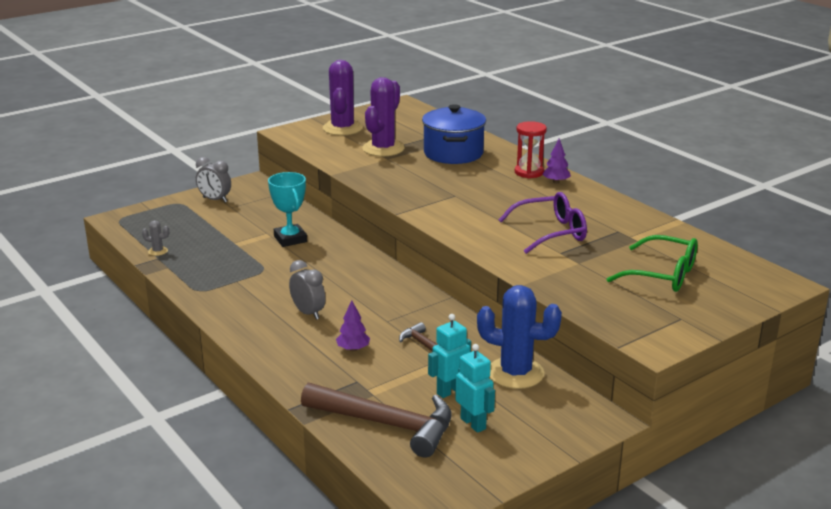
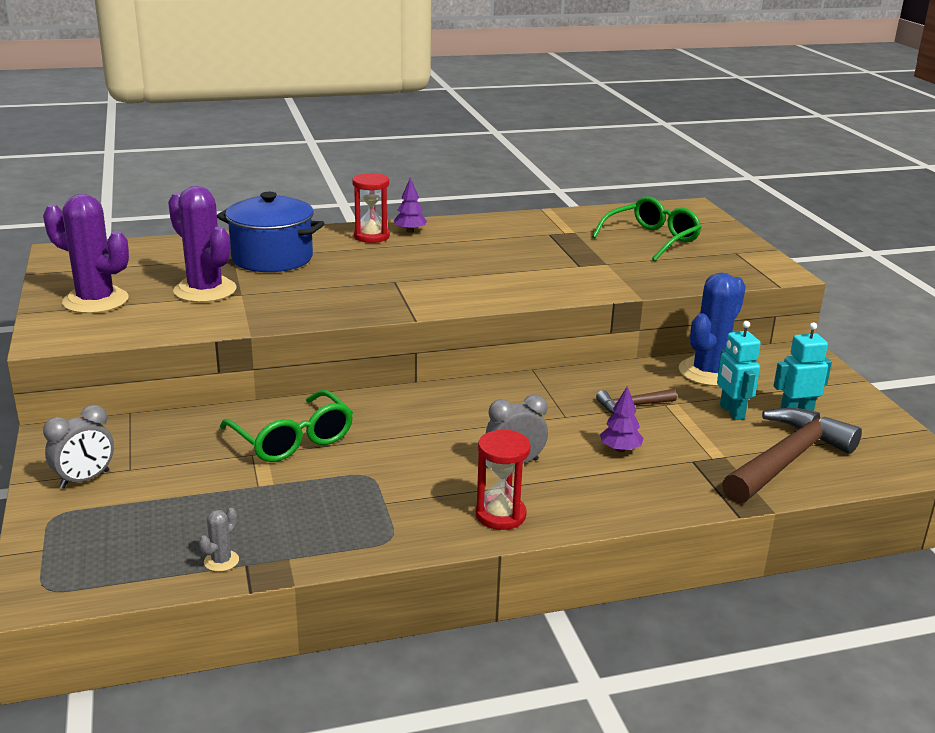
camera: 70 degrees left, 0 degrees up
(242, 319) = (500, 515): none -> red hourglass
(290, 239) = (292, 439): turquoise trophy -> green glasses
(550, 232) = (531, 259): purple glasses -> none

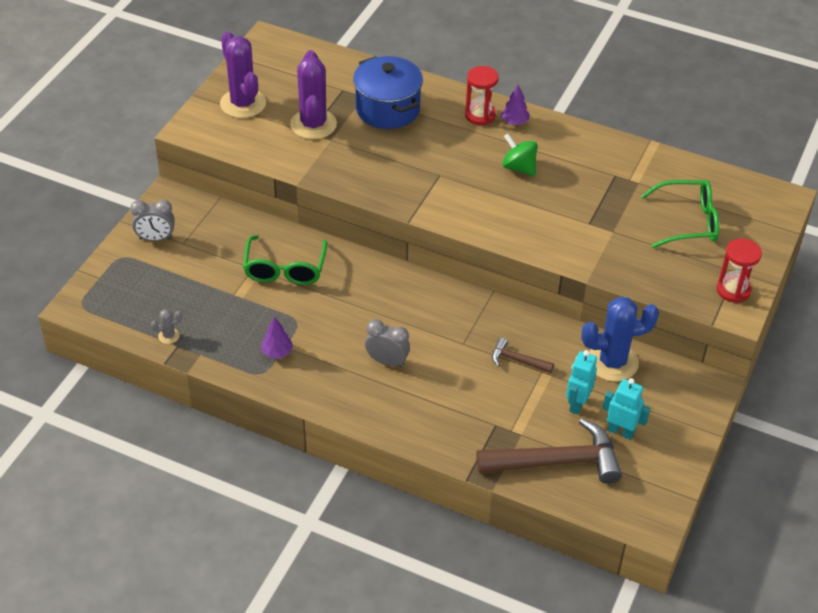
camera: 40 degrees right, 20 degrees up
(461, 254) = (519, 167): none -> green spinning top
(500, 515) = (334, 393): red hourglass -> red hourglass (733, 290)
(620, 449) = (462, 389): purple tree -> purple tree (277, 352)

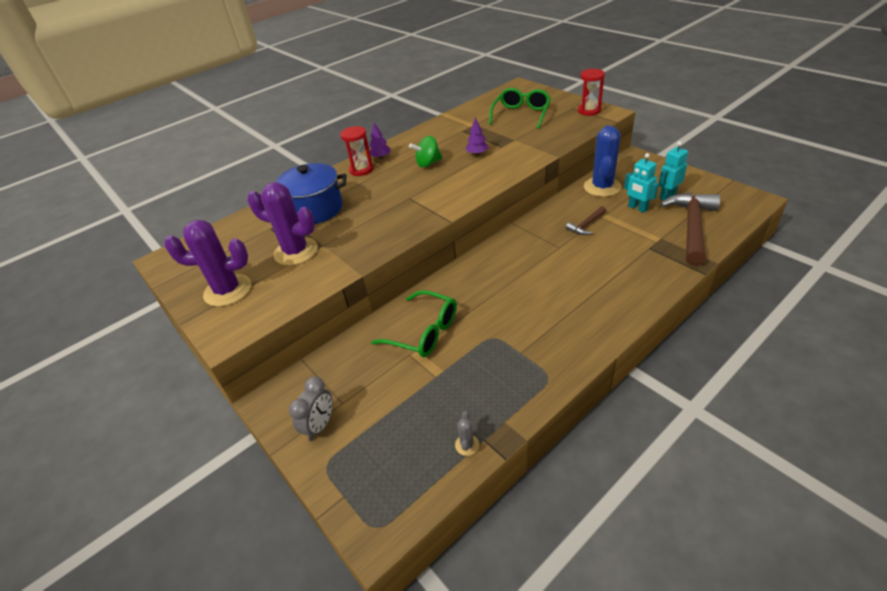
camera: 60 degrees left, 5 degrees down
(277, 352) = (526, 359): purple tree -> purple tree (477, 154)
(387, 361) = (563, 291): grey clock -> none

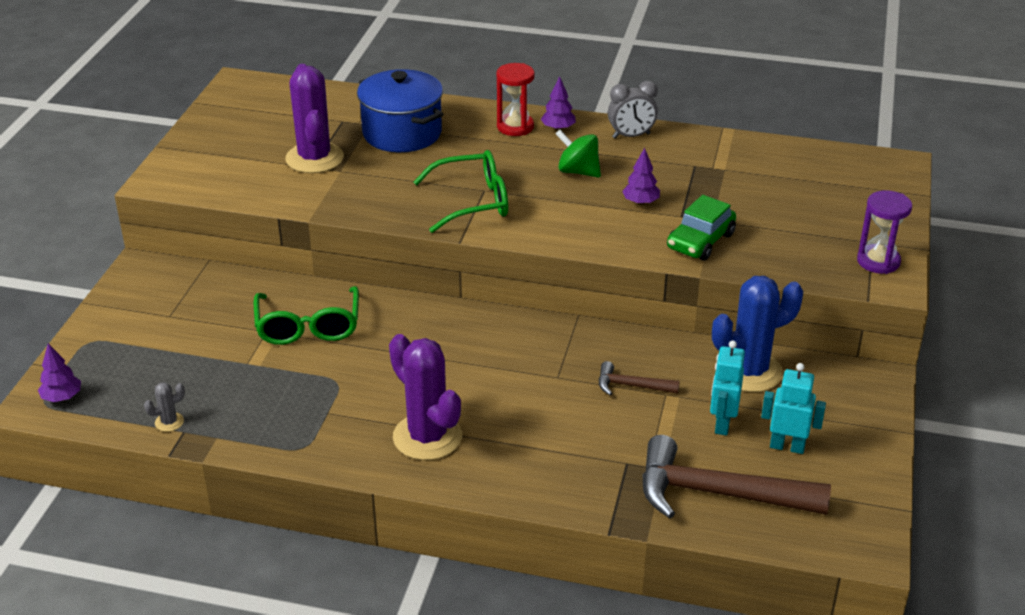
camera: 50 degrees right, 5 degrees down
(228, 290) = (221, 148): purple cactus -> purple cactus (427, 437)
(320, 426) = (132, 315): grey clock -> grey clock (631, 136)
(380, 510) = (62, 397): none -> purple tree
(521, 115) = (797, 200): green glasses -> green glasses (472, 202)
(529, 148) = (700, 241): none -> green car
(589, 111) = (878, 261): red hourglass -> purple hourglass
(692, 227) = (718, 493): brown hammer -> brown hammer turned 150 degrees counterclockwise

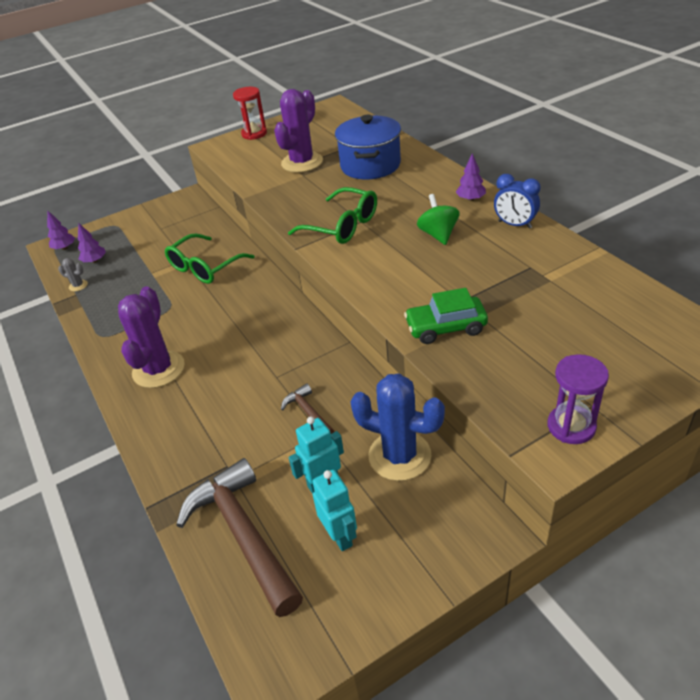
camera: 50 degrees right, 5 degrees up
(515, 127) = (444, 187): red hourglass -> red hourglass (254, 134)
(631, 136) = (514, 225): grey clock -> blue clock
(641, 202) = (447, 276): purple tree -> purple tree (95, 261)

